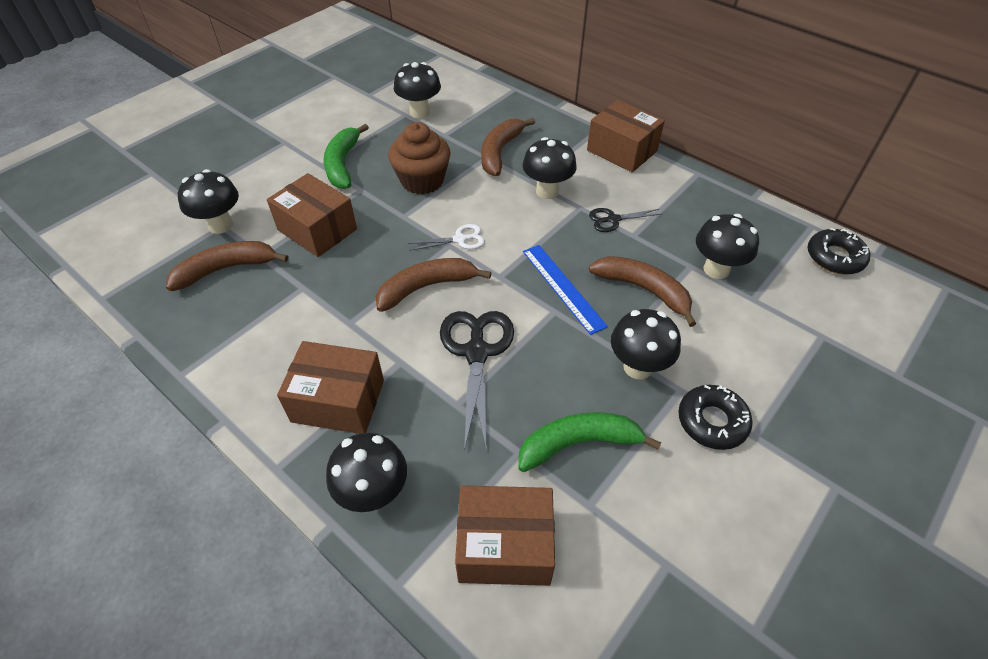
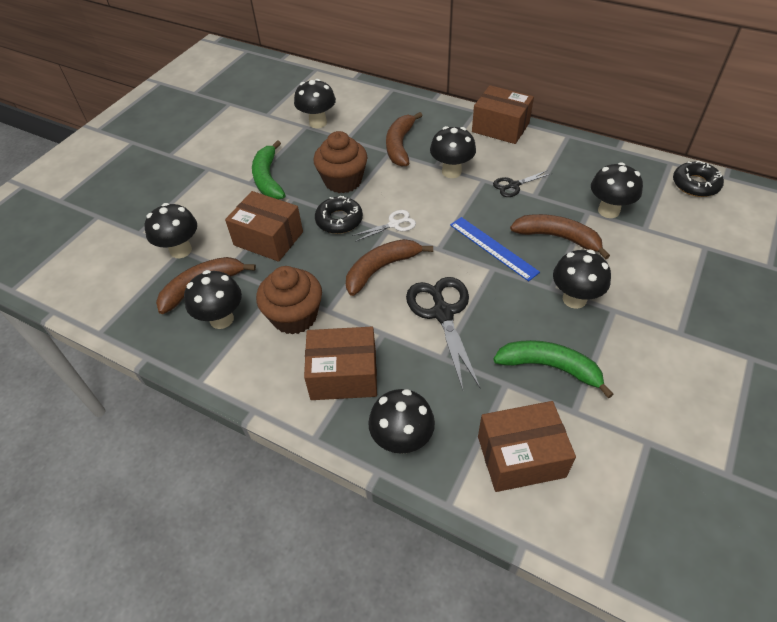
camera: 10 degrees left, 0 degrees up
(232, 309) = (221, 319): none -> black mushroom
(311, 322) = (294, 316): none -> brown cupcake
(578, 444) = (549, 367): green banana -> green banana turned 45 degrees clockwise
(712, 421) = (645, 329): black donut -> black donut (339, 220)

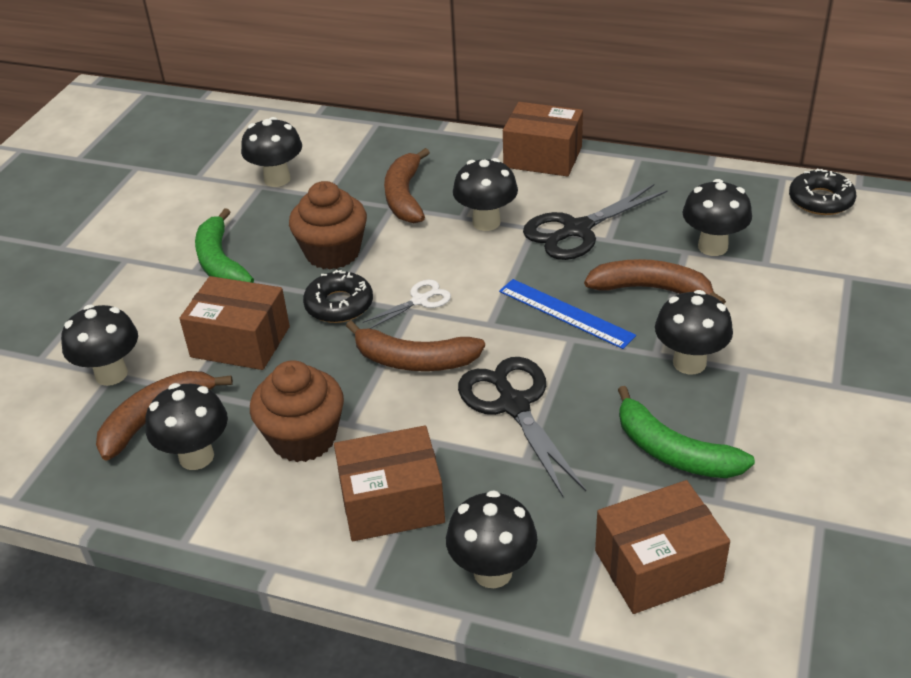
camera: 10 degrees left, 10 degrees down
(381, 269) = (414, 360): brown banana -> brown banana turned 120 degrees counterclockwise
(513, 185) = (577, 230): black scissors -> black scissors, size x1.84
(549, 367) = (673, 452): green banana -> green banana turned 150 degrees counterclockwise

